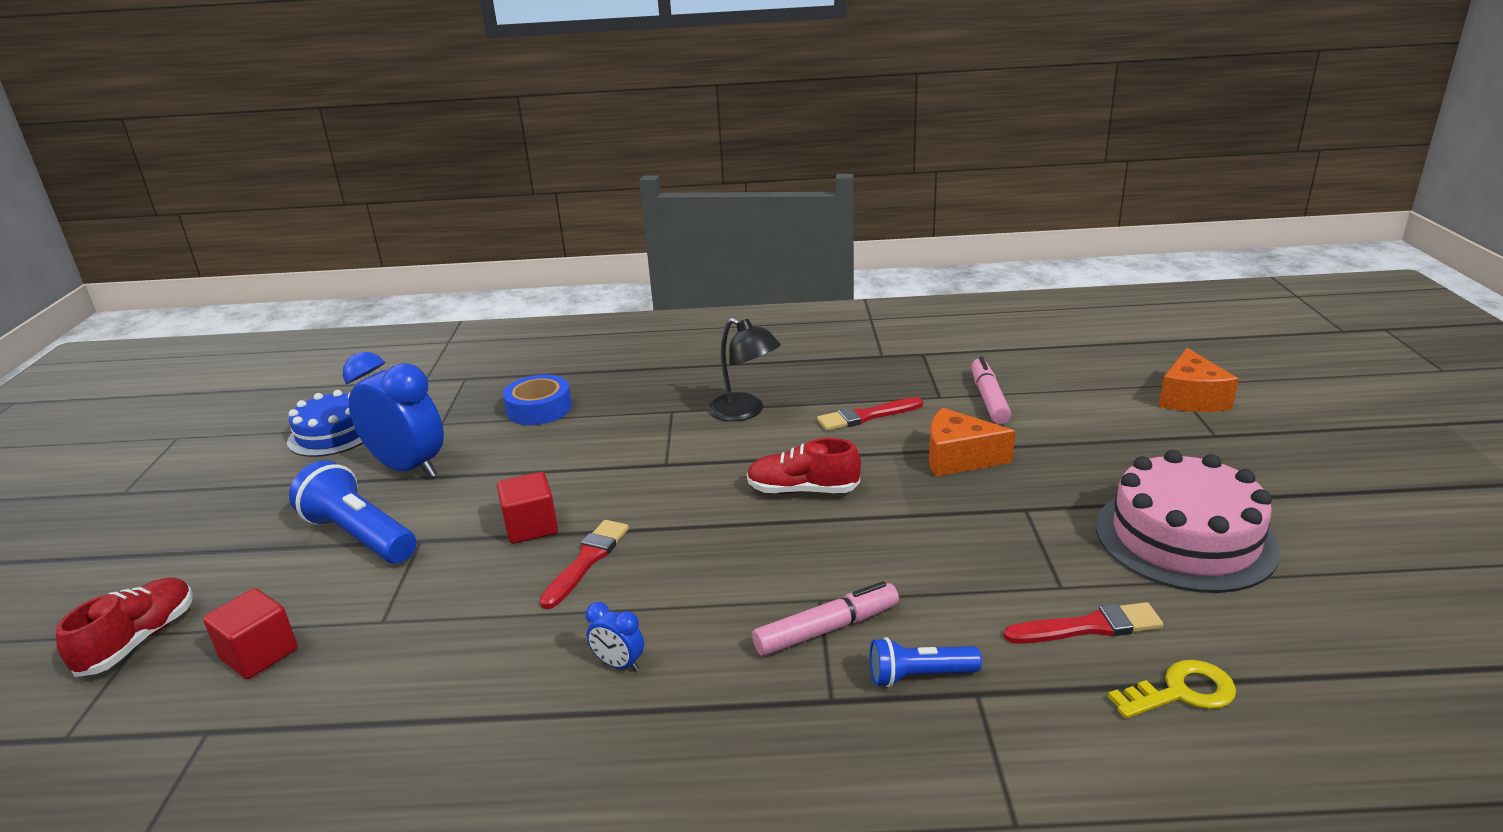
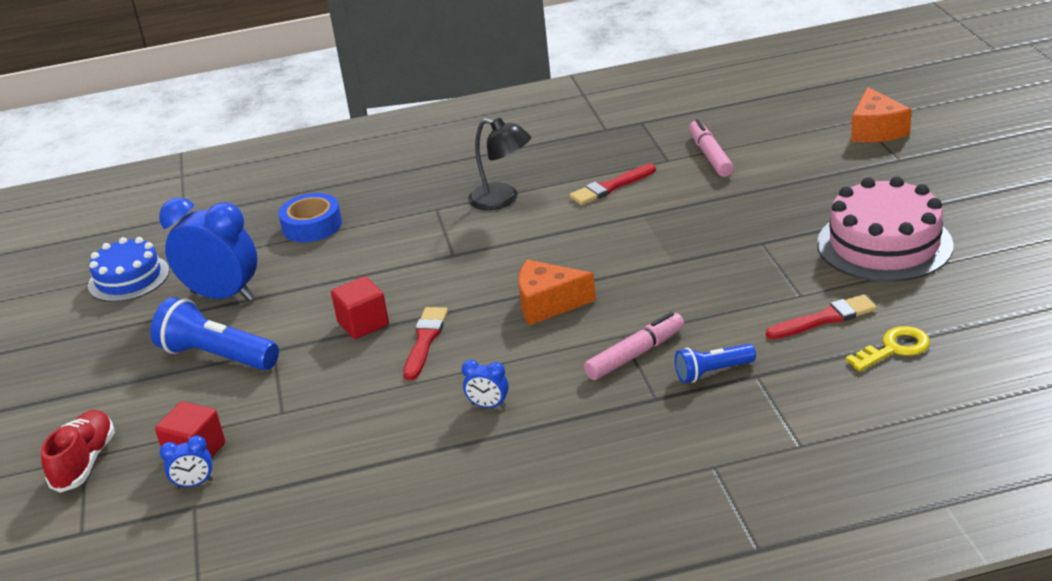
camera: 10 degrees left, 5 degrees up
(229, 698) = (194, 484): none -> blue clock
(802, 490) = (579, 257): red shoe -> none
(958, 458) = (698, 210): orange cheese -> orange cheese (548, 304)

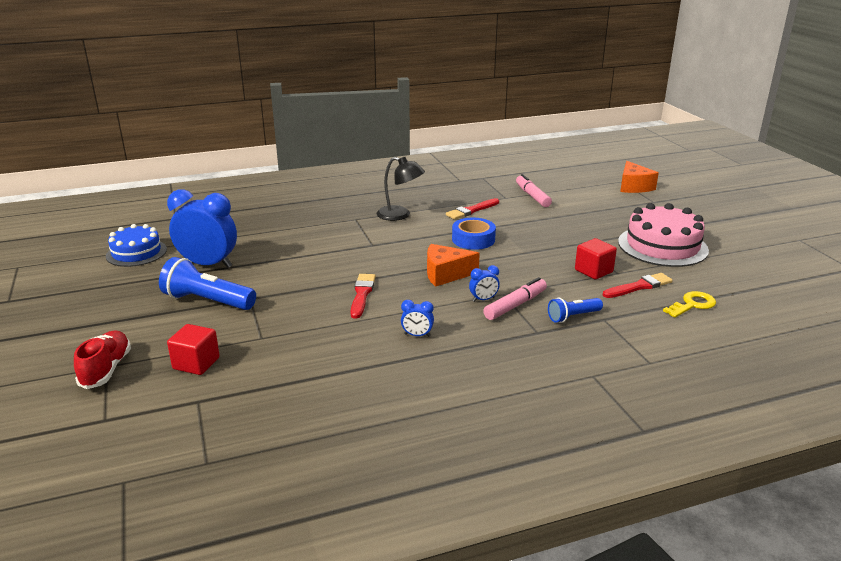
camera: 10 degrees left, 5 degrees down
(194, 484) = (197, 385): blue clock -> blue clock (483, 299)
(312, 226) = (269, 226): blue tape -> blue tape (473, 239)
(363, 324) = (315, 283): red cube -> red cube (593, 271)

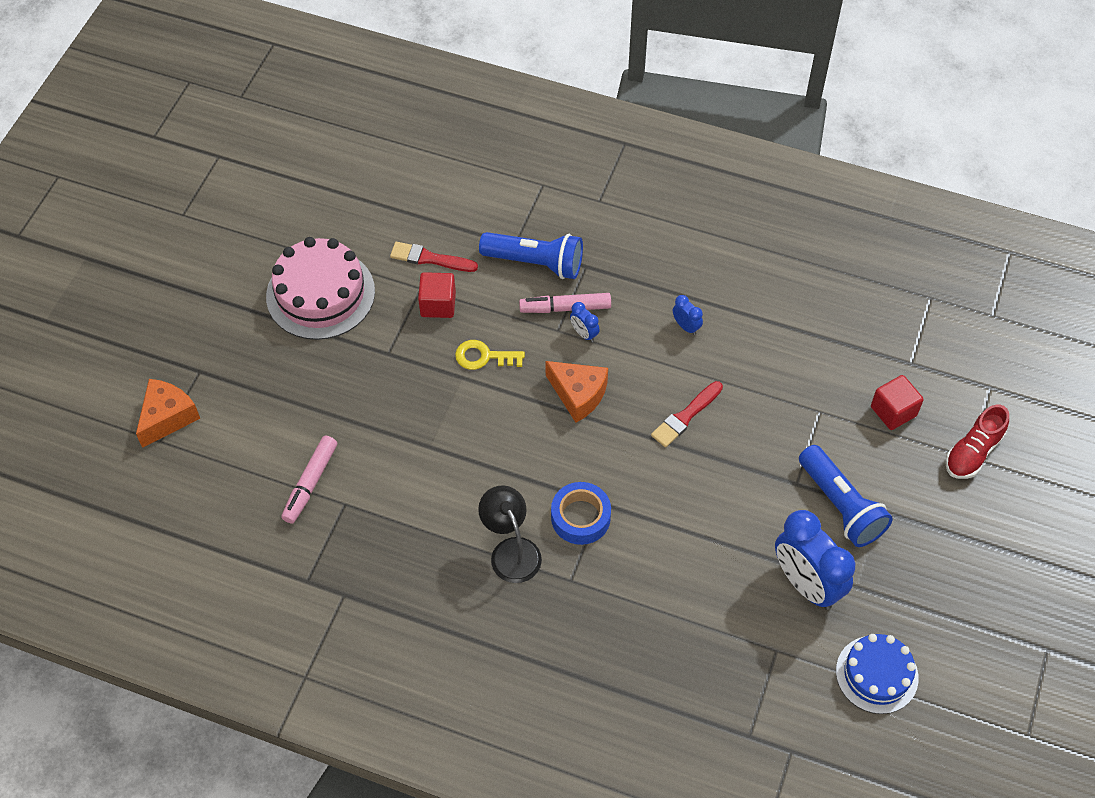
camera: 140 degrees left, 30 degrees up
(471, 210) = (419, 501): red brush -> none
(473, 239) = (486, 436): blue tape -> blue tape (580, 517)
(483, 299) = (584, 334): blue clock -> blue clock turned 150 degrees counterclockwise
(573, 317) = (535, 263): blue flashlight -> blue flashlight, size x1.74
(692, 305) = (421, 211): yellow key -> yellow key (483, 356)

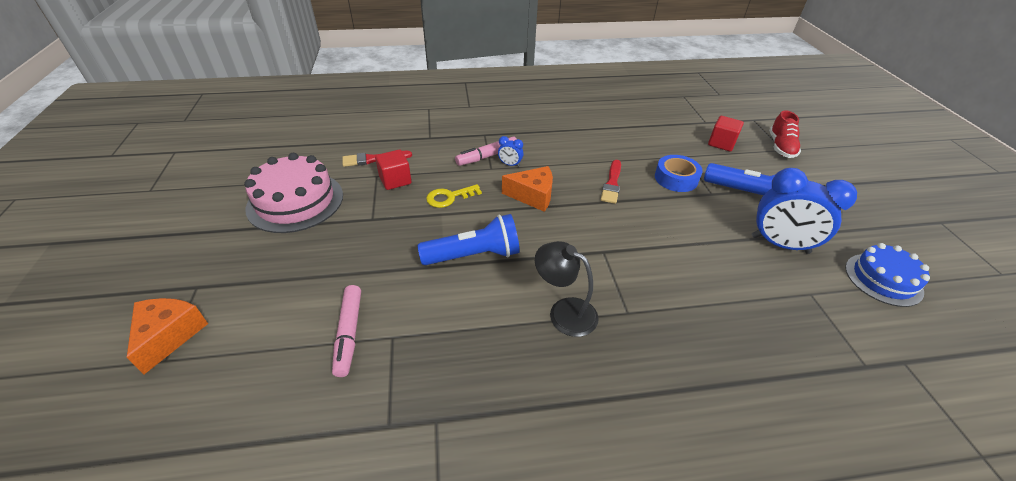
camera: 30 degrees left, 15 degrees down
(535, 263) = (450, 142): blue flashlight -> blue flashlight (474, 255)
(580, 517) = (597, 266): blue tape -> blue tape (676, 178)
(686, 326) = (570, 143): blue clock -> none

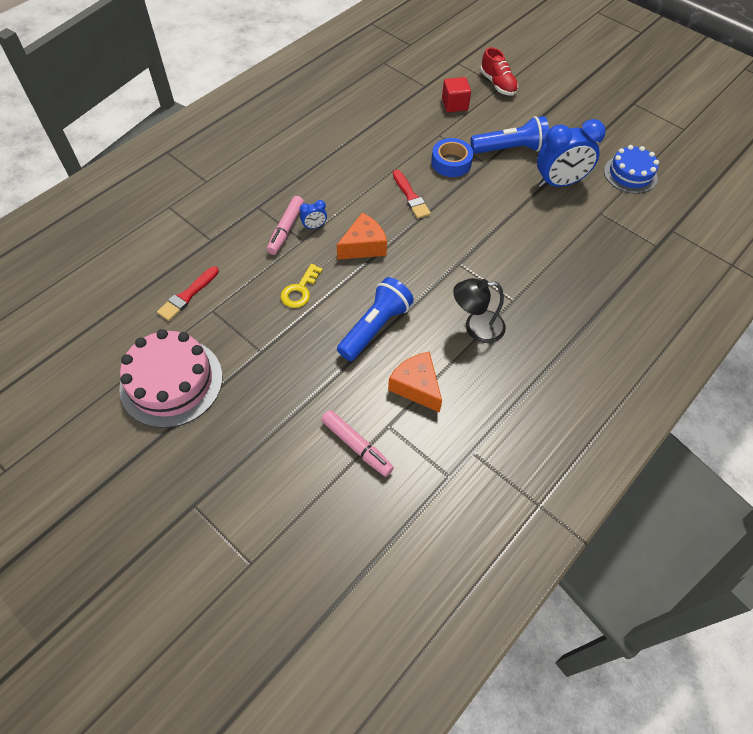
camera: 40 degrees left, 15 degrees up
(169, 336) = (228, 549): orange cheese -> orange cheese (416, 386)
(395, 180) = (234, 304): red cube -> none

